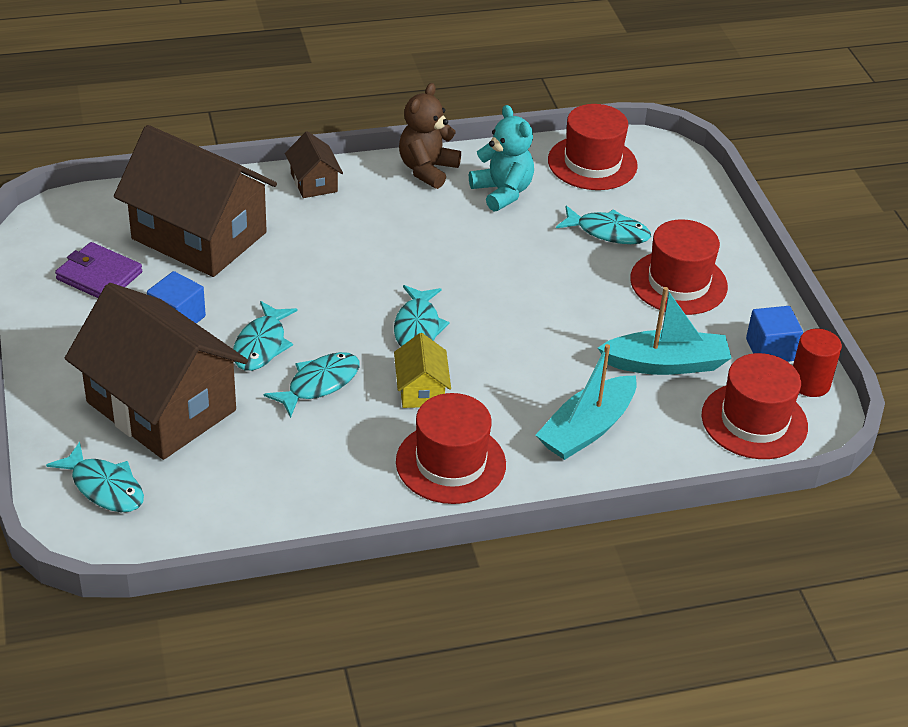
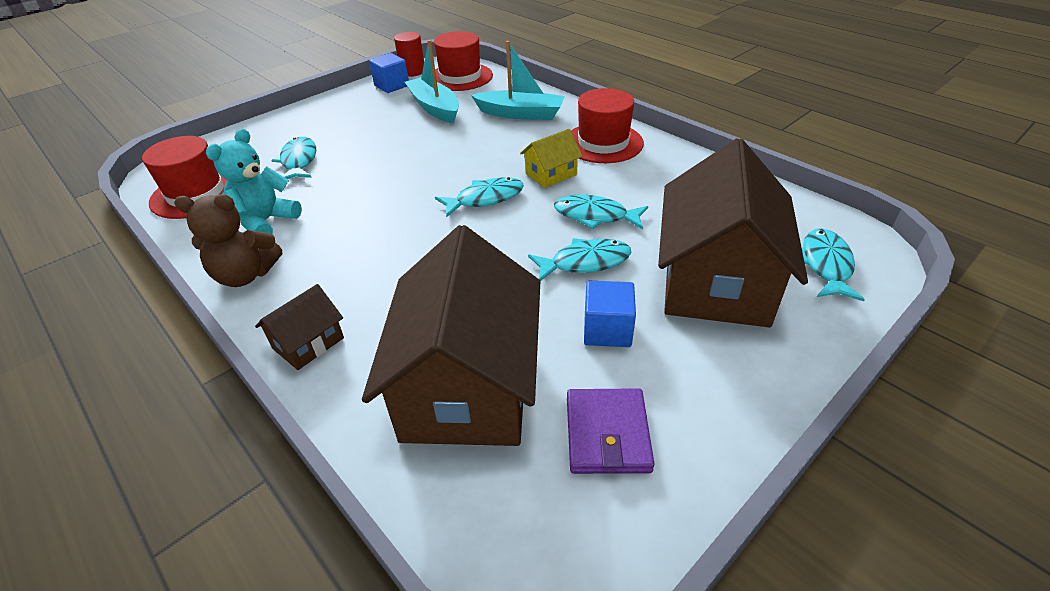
camera: 115 degrees left, 0 degrees up
(678, 283) = (345, 123): red hat -> none

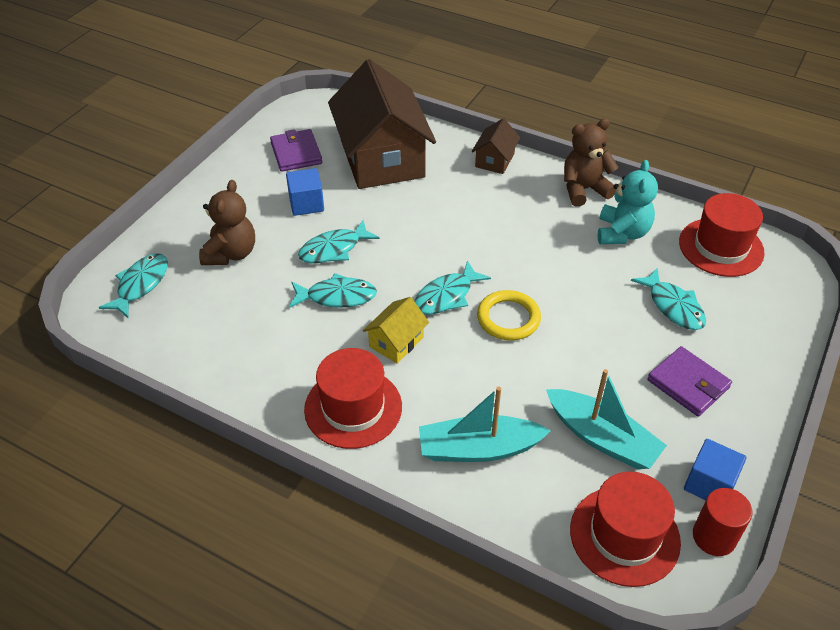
camera: 160 degrees right, 5 degrees up
(348, 121) = (688, 384): none -> purple wallet
(442, 174) = (508, 318): none -> yellow ring
(715, 281) = (231, 253): brown house -> brown teddy bear
(825, 265) = (141, 285): turquoise fish -> turquoise fish turned 150 degrees counterclockwise

